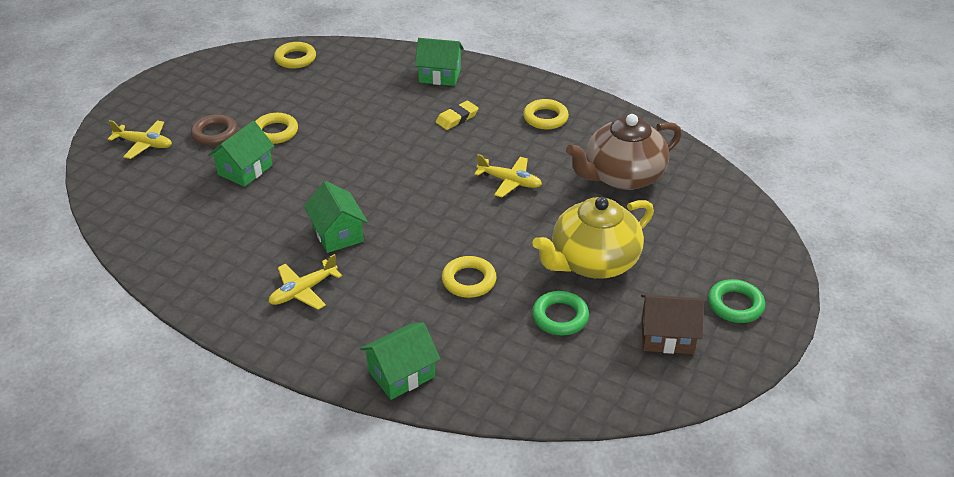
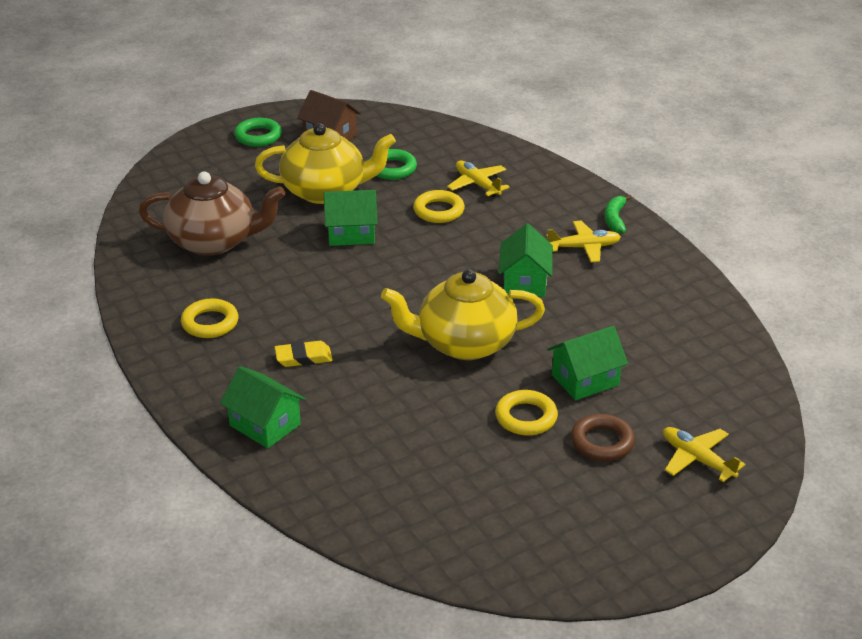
camera: 150 degrees left, 5 degrees down
(288, 340) = (615, 219): none -> green banana
(295, 59) = (431, 533): yellow ring -> none
(352, 165) = (464, 343): none -> yellow teapot
(401, 374) = (540, 174): green house -> green house (351, 234)
(510, 182) = (322, 272): yellow plane -> yellow plane (477, 184)

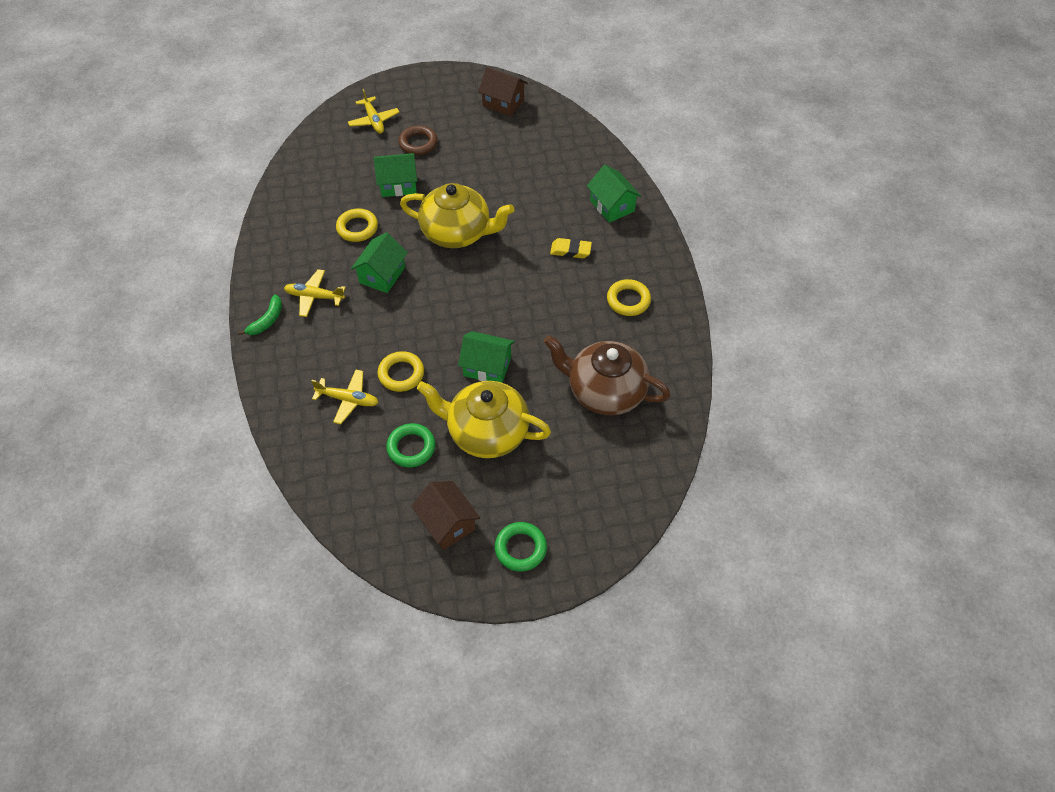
camera: 160 degrees left, 20 degrees up
(477, 184) = (348, 400): yellow plane -> yellow plane turned 60 degrees counterclockwise
(513, 545) = (503, 103): none -> brown house
(526, 417) = (451, 169): yellow ring -> yellow ring (357, 228)

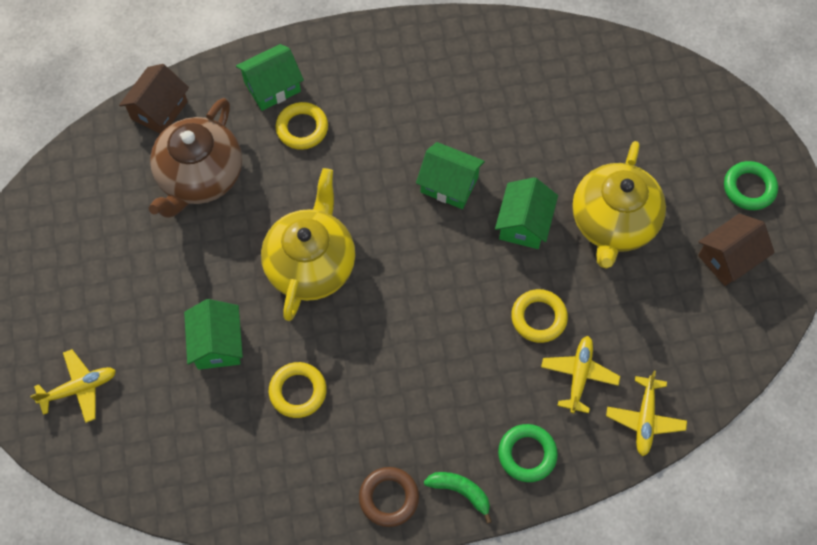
camera: 90 degrees left, 10 degrees up
(314, 297) = (419, 435): yellow plane -> yellow plane (644, 419)
(382, 275) = (383, 352): green house -> green house (449, 184)
(411, 447) = (639, 300): green ring -> green ring (527, 454)
(418, 143) = (135, 322): brown ring -> brown ring (389, 498)
(503, 103) = (62, 213): brown house -> brown house (159, 110)
(570, 250) = (345, 134): yellow eraser -> none
(604, 391) = (551, 106): brown teapot -> brown teapot (199, 177)
(628, 300) = (423, 77): yellow ring -> yellow ring (302, 128)

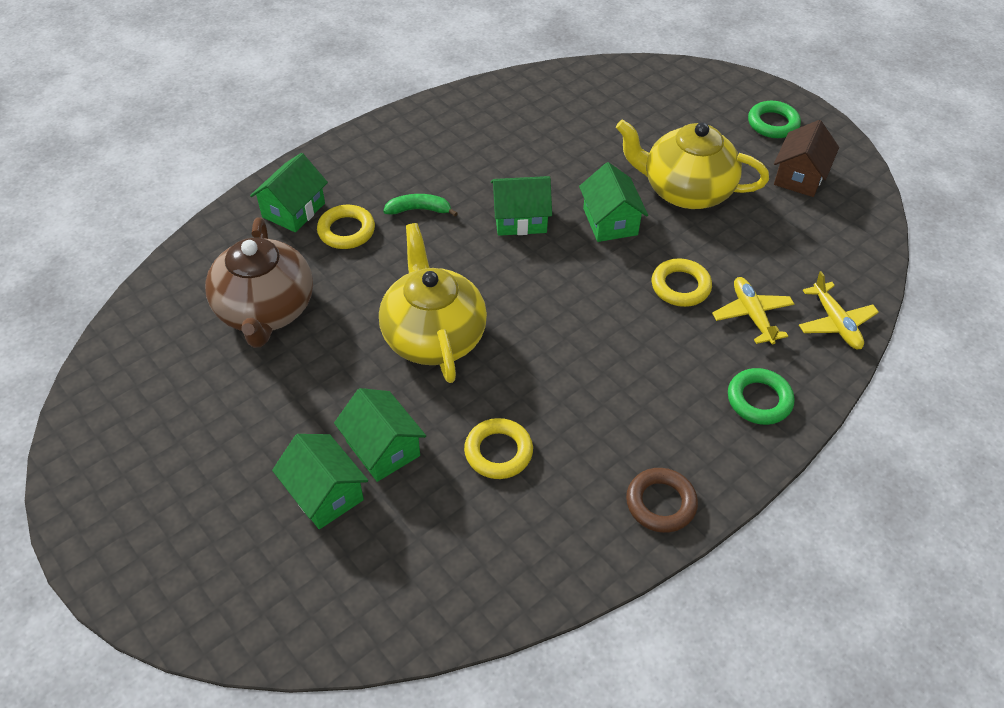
camera: 30 degrees left, 15 degrees down
(79, 388) = (250, 565): yellow plane -> none
(157, 359) = (325, 493): none -> green house
(159, 110) = (185, 272): brown house -> none
(461, 492) = (725, 462): green banana -> green banana (419, 210)
(613, 223) = (685, 190): yellow teapot -> yellow teapot turned 120 degrees clockwise

